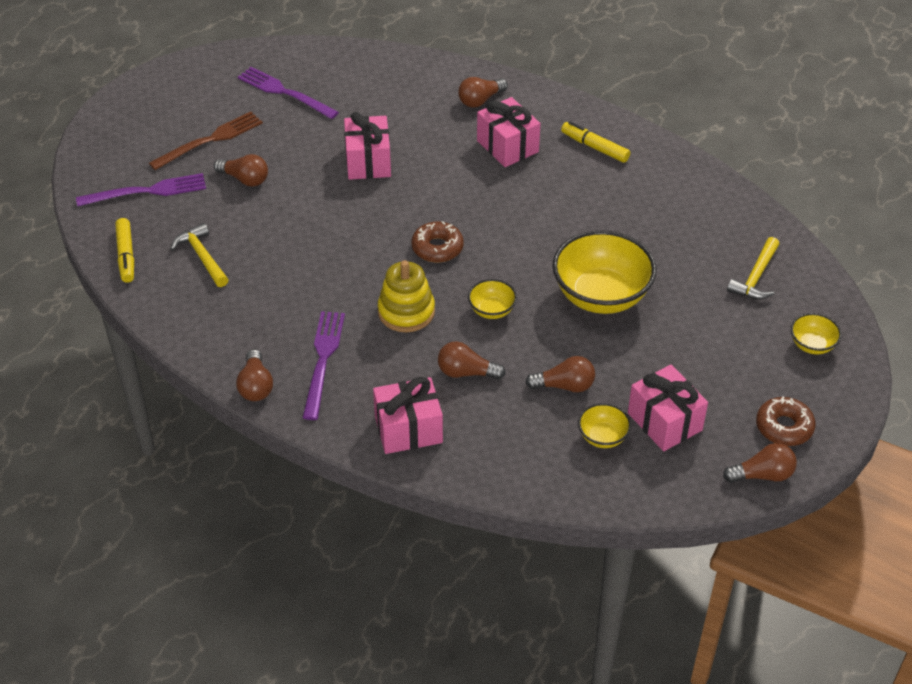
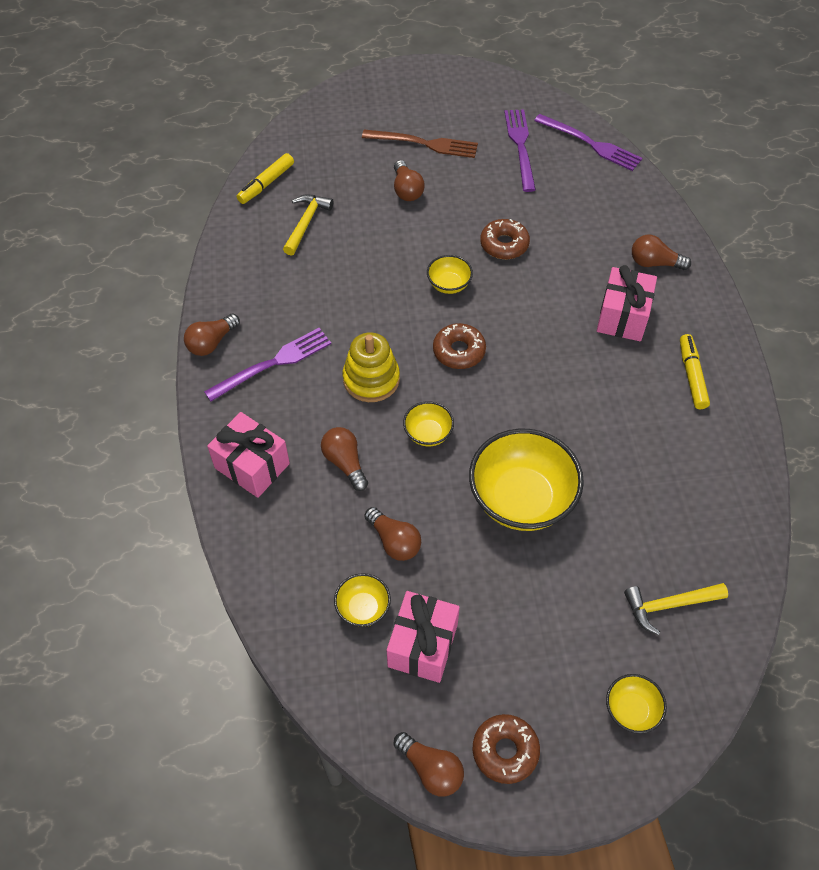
camera: 50 degrees right, 10 degrees up
(148, 191) = (339, 149): purple fork -> purple fork (591, 144)
(368, 162) = (504, 244): pink gift -> brown donut
(369, 214) = (449, 284): none -> yellow bowl

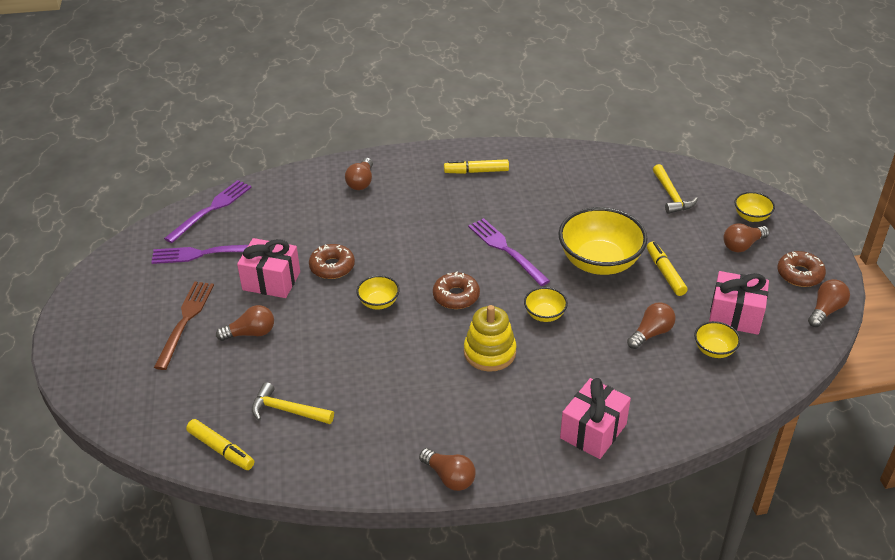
camera: 90 degrees left, 15 degrees down
(274, 363) = (473, 424): purple fork -> purple fork (505, 249)
(345, 463) = (581, 366): brown light bulb -> brown light bulb (742, 245)
(503, 573) = (665, 273): none -> yellow marker
(622, 317) = (418, 202): pink gift -> pink gift (271, 281)

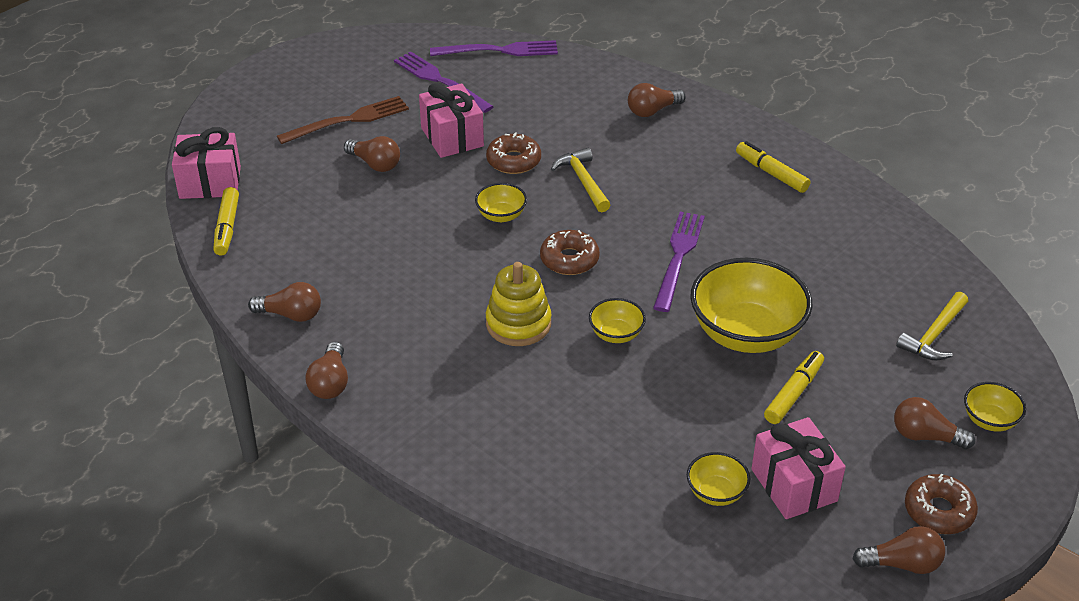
camera: 50 degrees right, 0 degrees up
(287, 410) = (308, 238): yellow hammer -> yellow hammer (583, 181)
(593, 431) = (490, 453): pink gift -> pink gift (210, 182)
(651, 333) = (682, 428): brown light bulb -> brown light bulb (291, 314)

